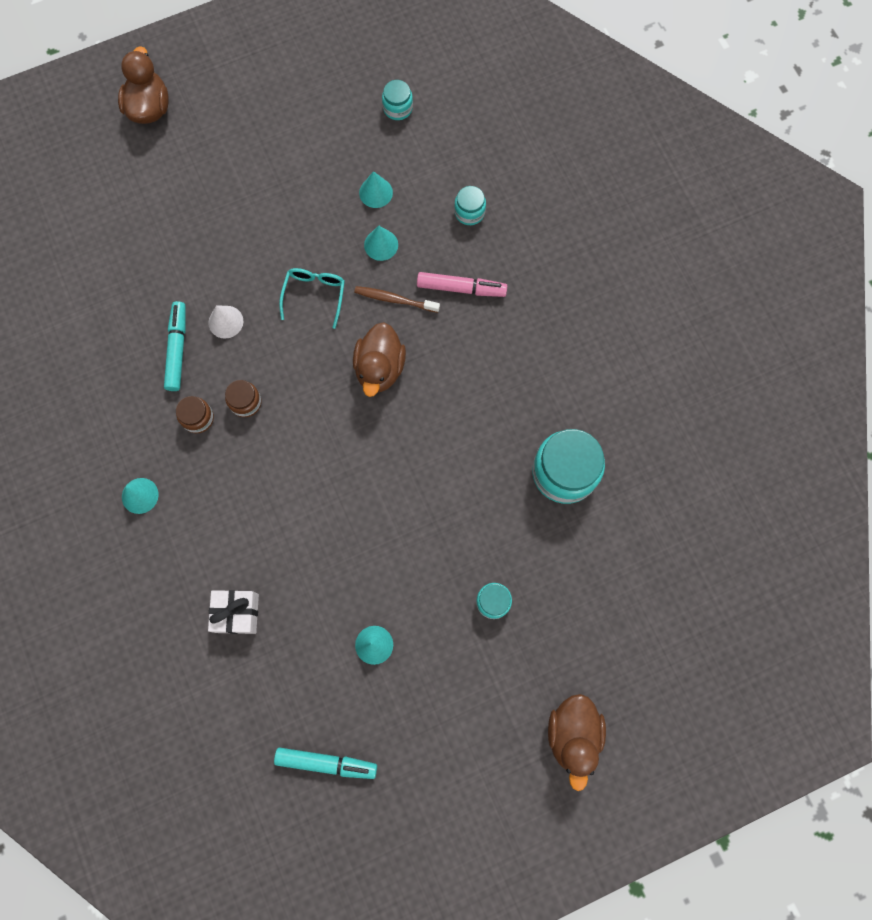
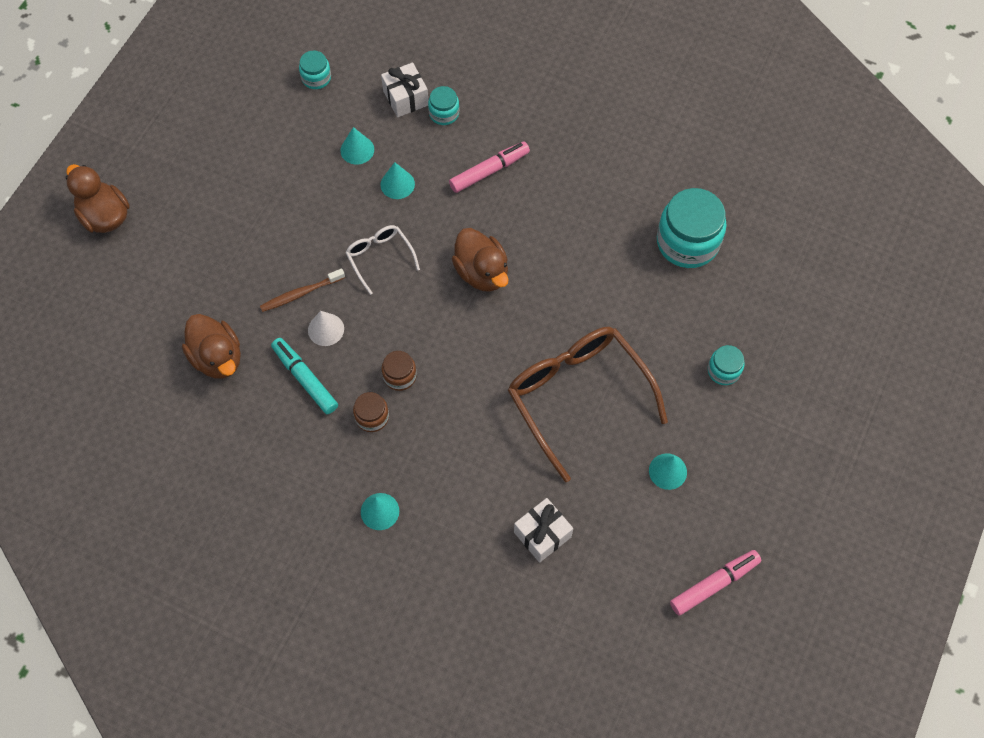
camera: 40 degrees left, 10 degrees down
(314, 295) = (379, 257): turquoise glasses -> white glasses
(326, 762) = (714, 584): turquoise marker -> pink marker
(361, 527) = (577, 396): none -> brown glasses
(395, 299) = (446, 215): brown toothbrush -> brown toothbrush (301, 293)
(451, 176) = (406, 98): none -> white gift
(573, 734) = (865, 415): brown duck -> brown duck (217, 358)

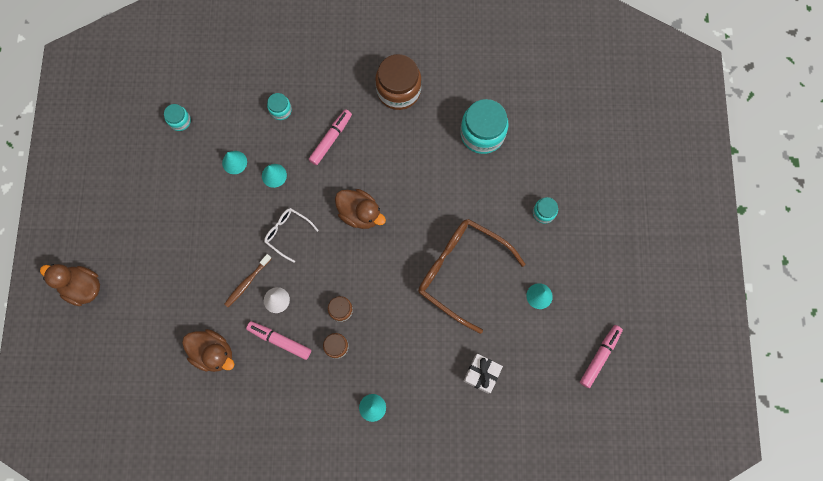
camera: 25 degrees left, 10 degrees up
(305, 379) = (280, 340): turquoise marker -> pink marker
(406, 98) = (249, 110): white gift -> none
(603, 148) = (398, 90): none -> brown jar

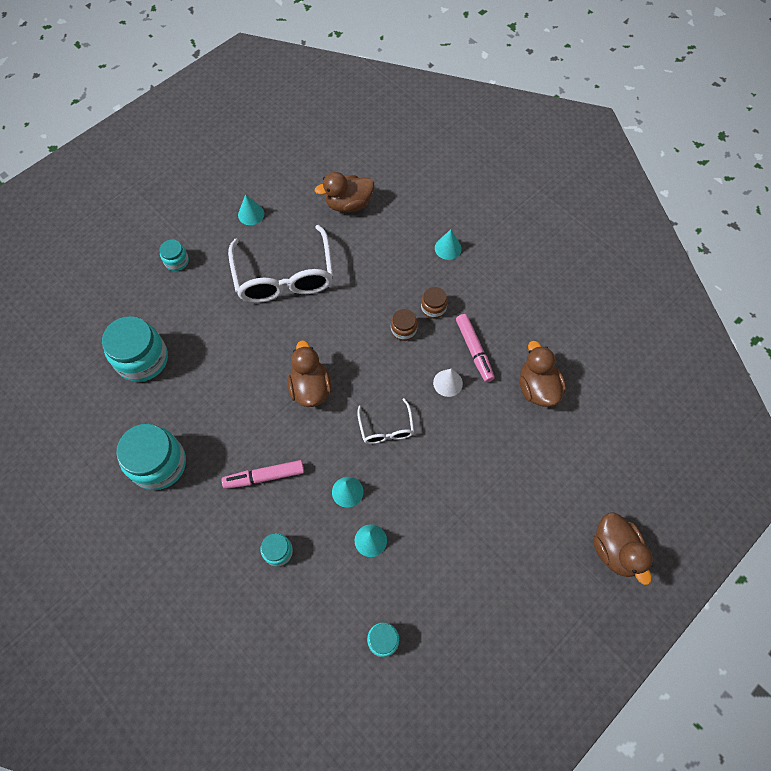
camera: 135 degrees left, 10 degrees down
(247, 282) = (459, 418): brown toothbrush -> none
(398, 90) = (159, 464): brown jar -> turquoise jar
(461, 271) = (284, 277): brown glasses -> white glasses
(481, 374) = (348, 204): white gift -> brown duck
(599, 356) = (259, 149): pink marker -> none

